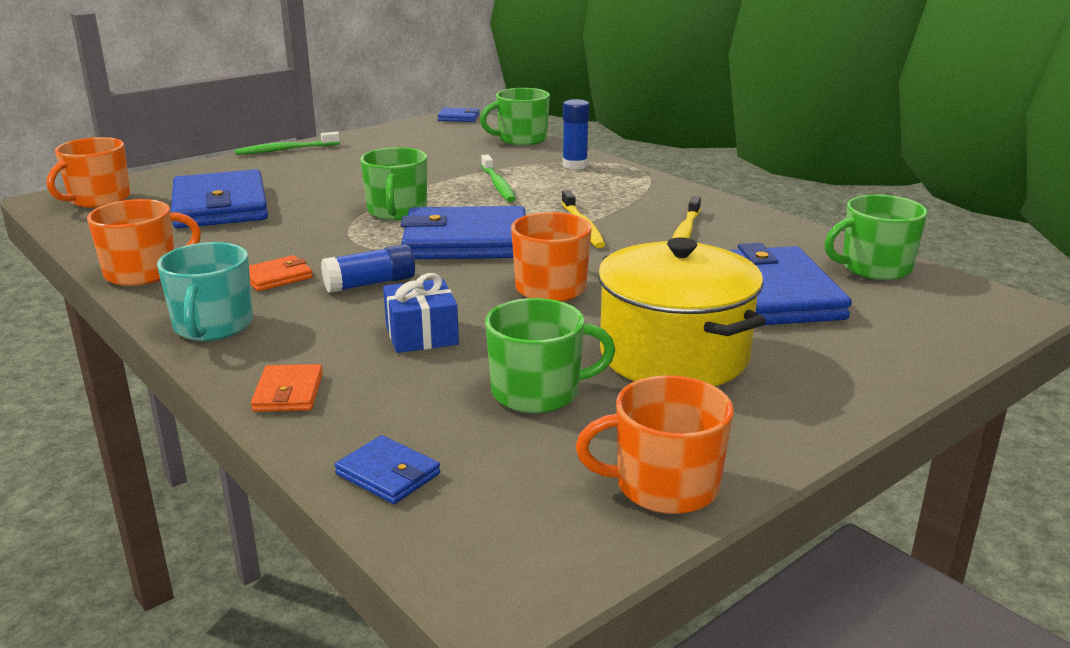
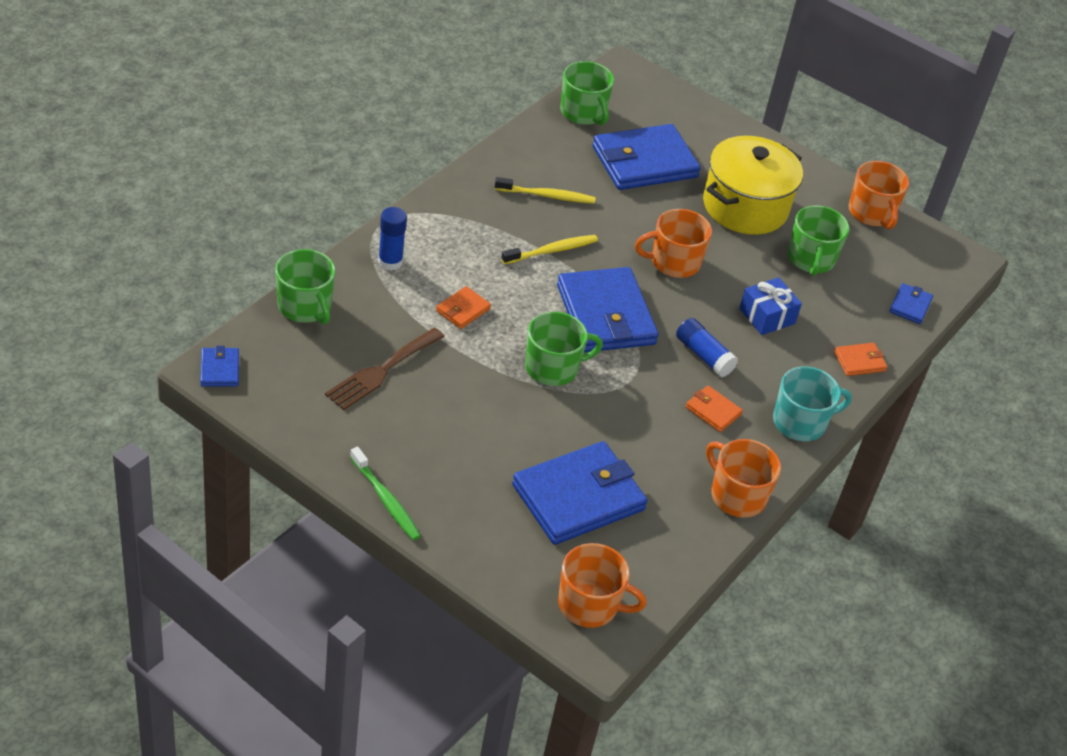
camera: 110 degrees left, 20 degrees up
(430, 156) = (381, 371): none -> brown fork
(498, 185) = (463, 310): green toothbrush -> orange wallet
(538, 392) = (811, 259): green mug -> green mug turned 150 degrees counterclockwise

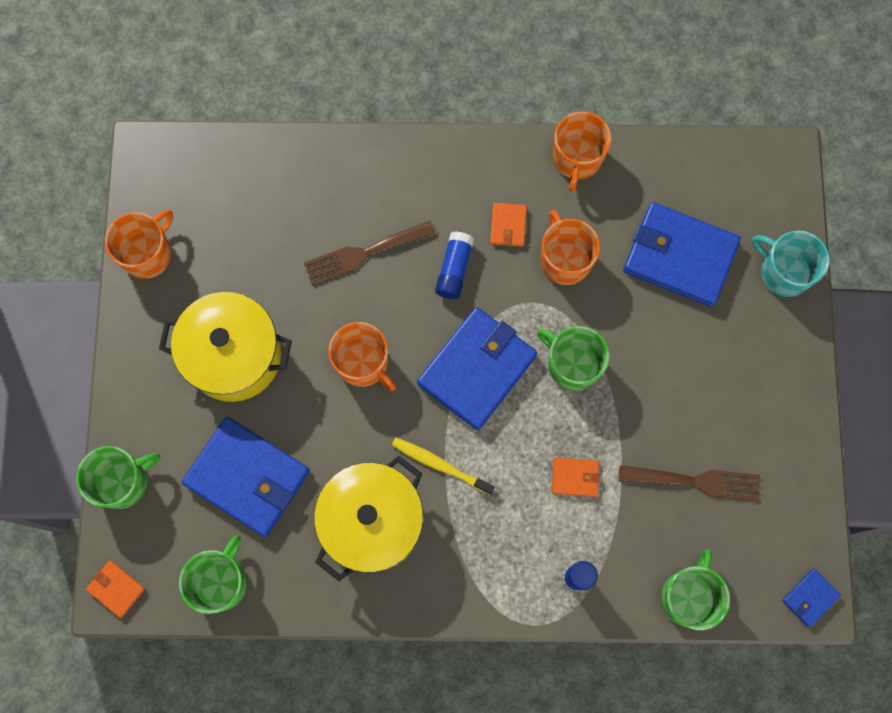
camera: 120 degrees left, 30 degrees up
(386, 500) = (806, 376): green toothbrush -> none
(547, 196) = (372, 522): yellow toothbrush -> yellow pot
(589, 605) = (761, 186): orange mug -> orange mug (565, 259)
(767, 316) = (363, 253): blue gift -> brown fork
(800, 422) = (462, 161): turquoise mug -> turquoise mug (784, 272)
(811, 259) = (258, 264): green mug -> green mug (123, 481)
(859, 361) = (354, 159): orange wallet -> orange wallet (116, 589)
(910, 306) = (249, 160): blue wallet -> none

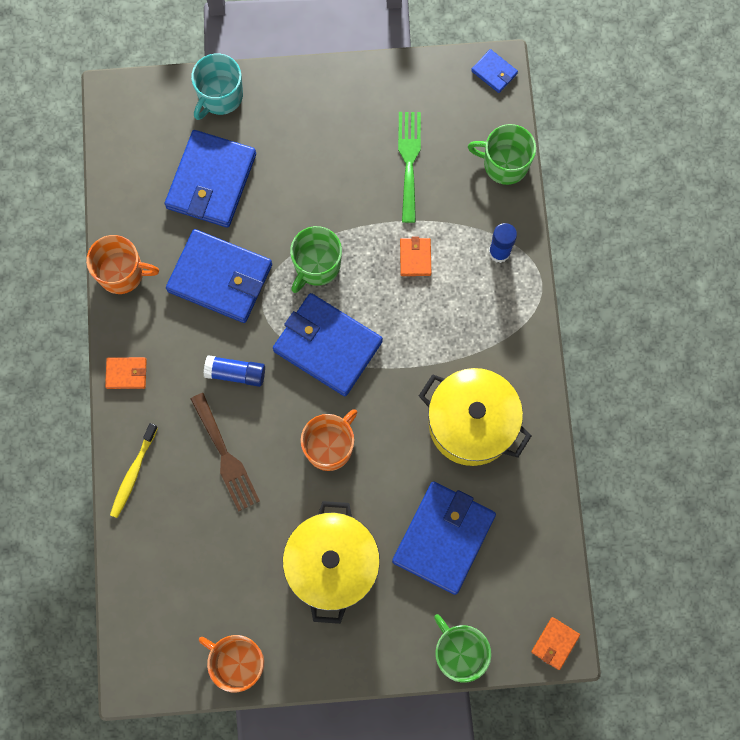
camera: 95 degrees left, 0 degrees up
(221, 581) = (537, 549): green mug -> none
(440, 465) = (415, 370): yellow toothbrush -> yellow toothbrush (133, 473)
(508, 225) = (191, 329): orange wallet -> orange wallet (126, 373)
(565, 259) = (220, 277): orange mug -> blue wallet
(696, 481) = (409, 161): brown fork -> green fork

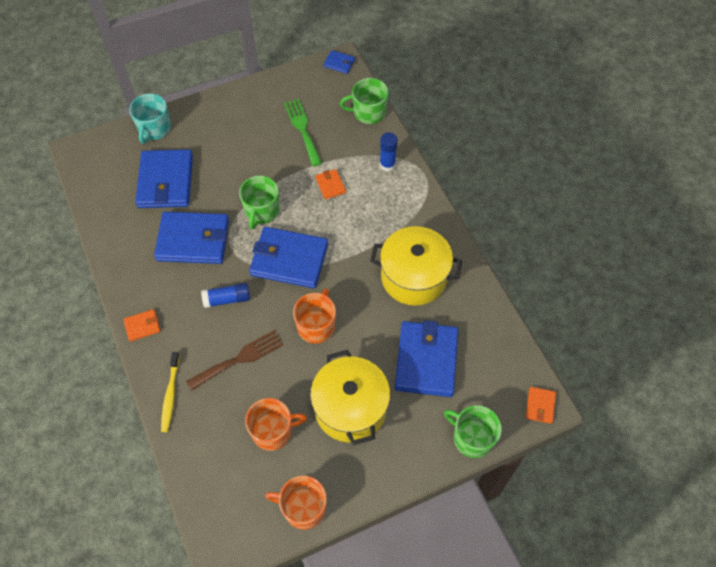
camera: 20 degrees left, 15 degrees down
(122, 273) = (117, 259): orange mug -> orange mug (273, 431)
(225, 456) = (239, 359): brown fork -> brown fork turned 75 degrees counterclockwise

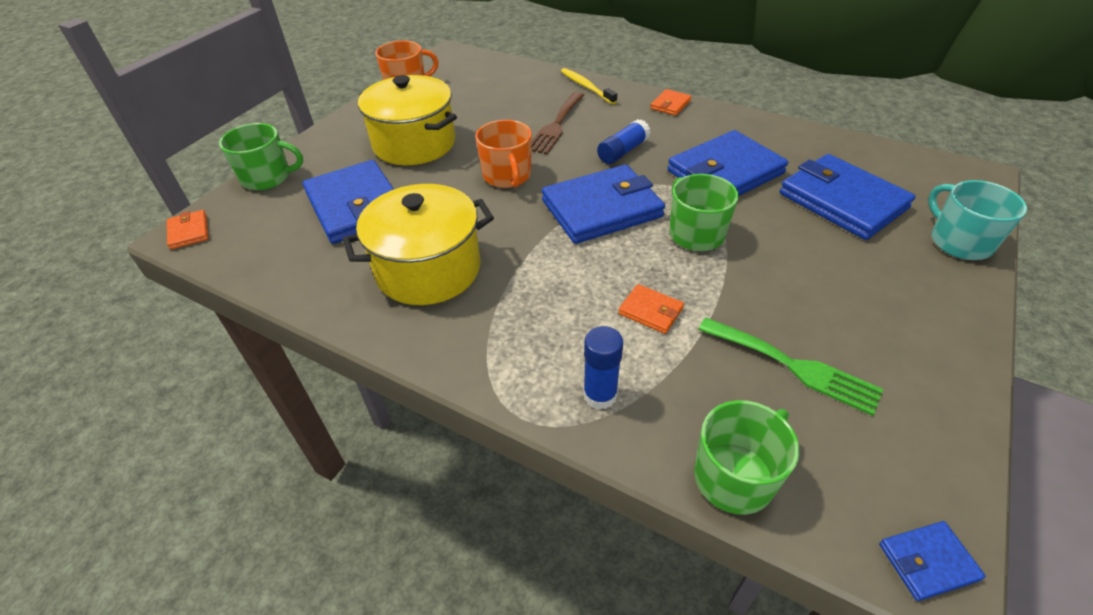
camera: 145 degrees right, 15 degrees down
(273, 431) = (474, 106): orange mug -> none

